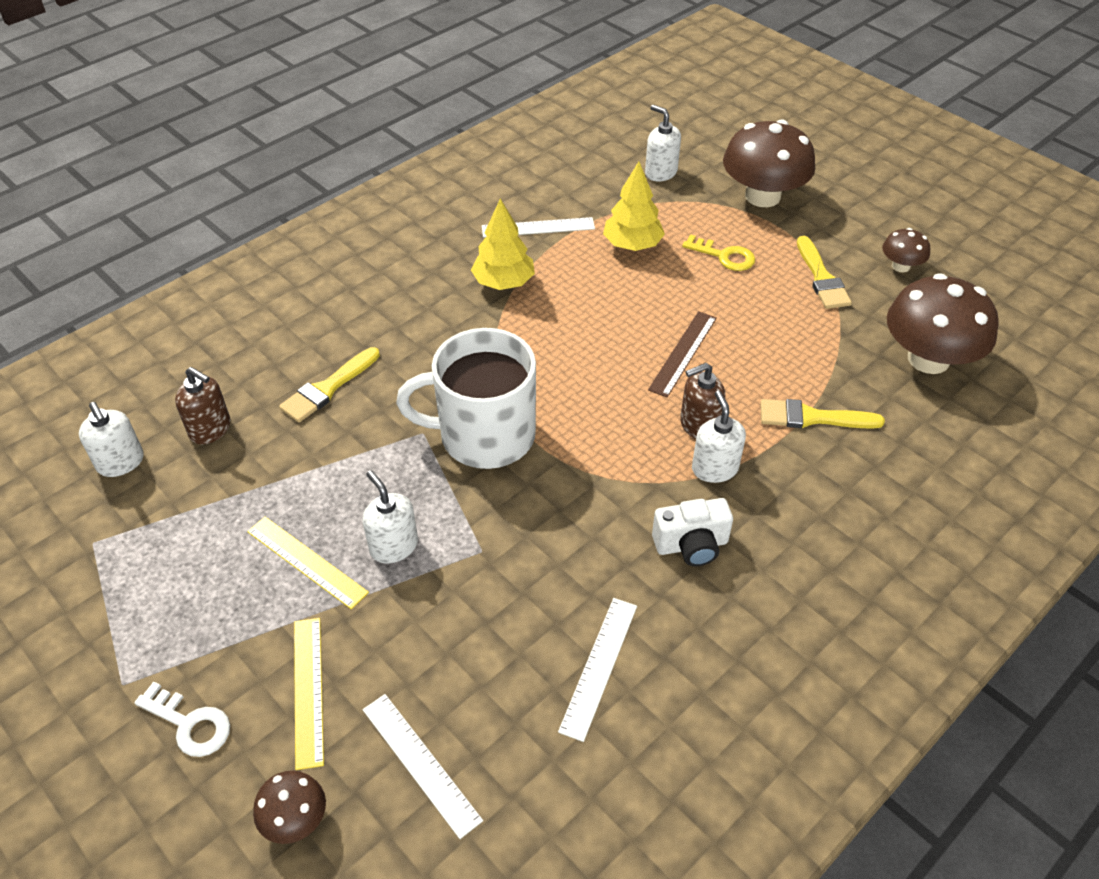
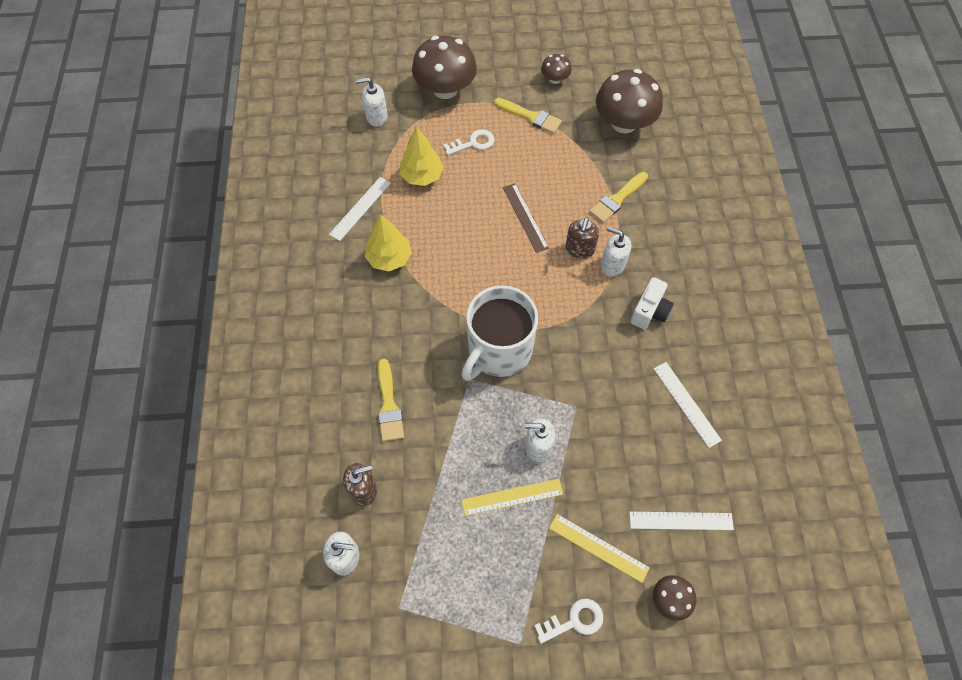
camera: 50 degrees left, 15 degrees up
(724, 256) = (473, 143): yellow key -> white key

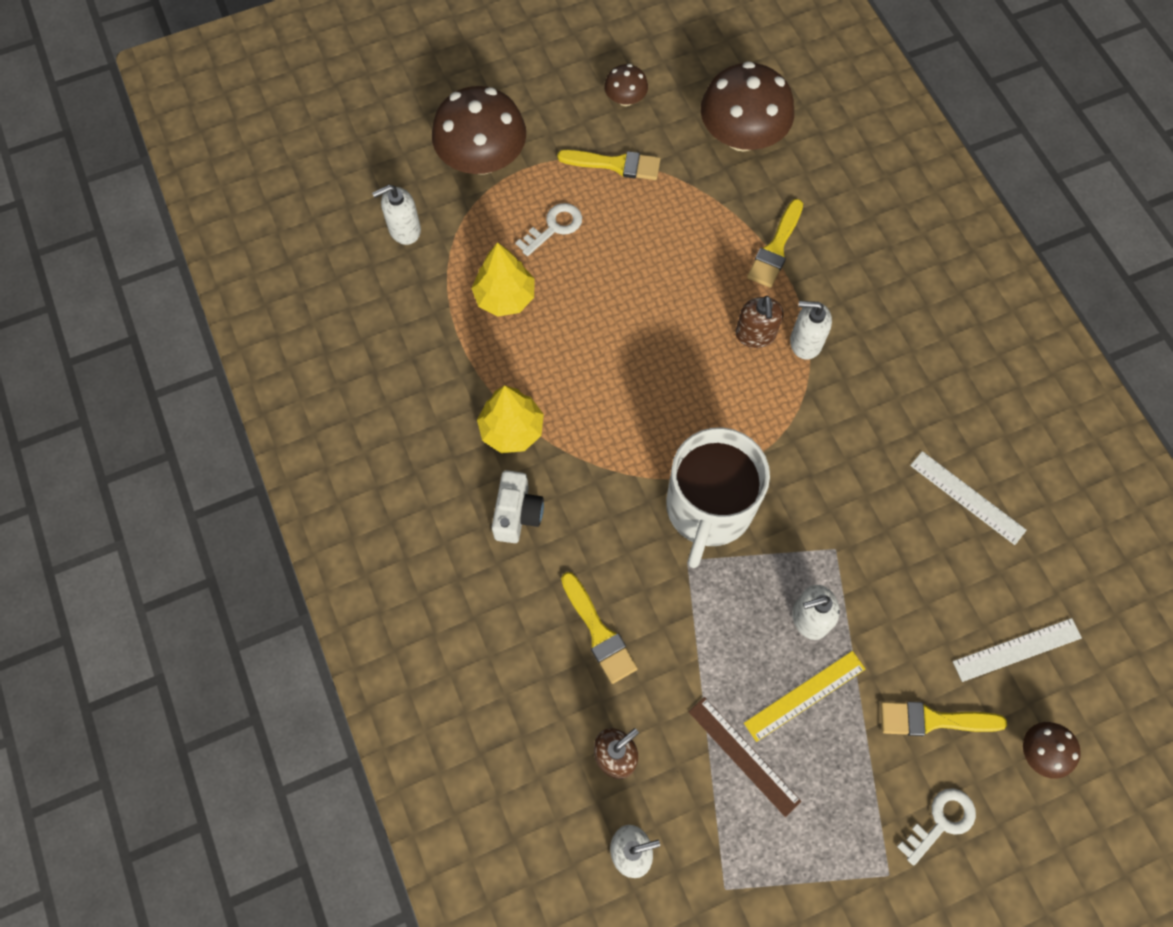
camera: 20 degrees left, 5 degrees up
(360, 208) = (440, 371): white ruler -> none
(525, 217) = (667, 312): brown ruler -> brown ruler (744, 755)
(598, 547) = (933, 720): yellow ruler -> yellow brush
(649, 311) = (876, 390): white camera -> white camera (517, 514)

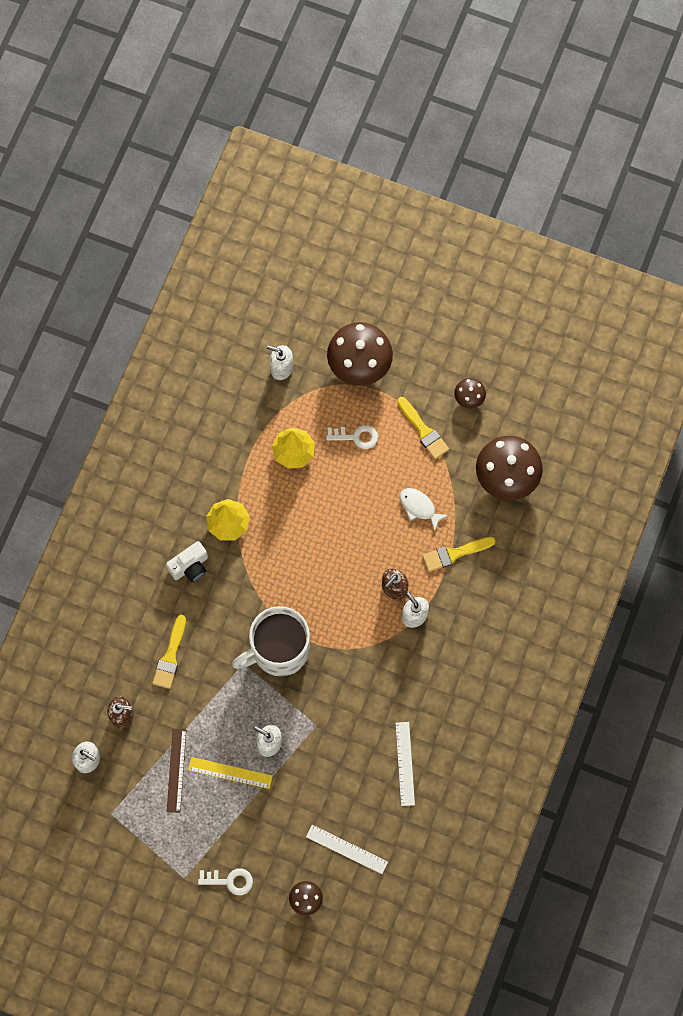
camera: 45 degrees right, 5 degrees up
(691, 236) = (419, 507): none -> white fish
(933, 720) = (274, 839): yellow brush -> none

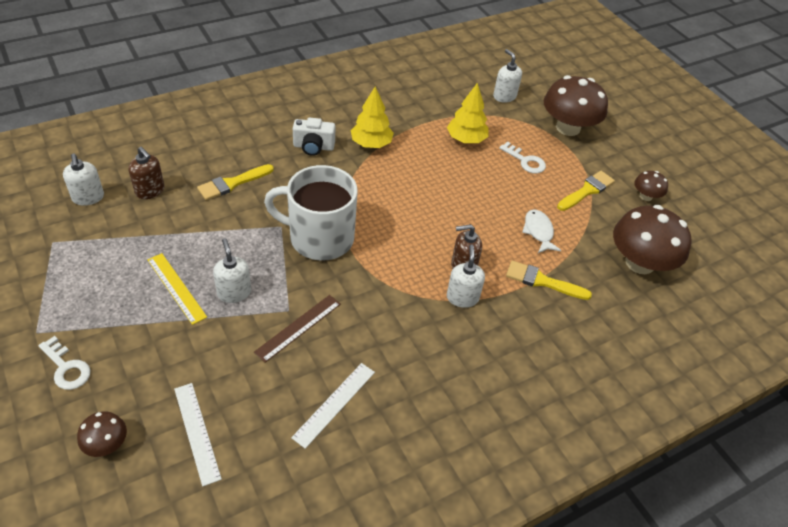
camera: 35 degrees right, 25 degrees down
(176, 770) = (139, 253): brown ruler -> brown ruler (298, 327)
(423, 430) = (587, 191): yellow brush -> yellow brush turned 135 degrees counterclockwise

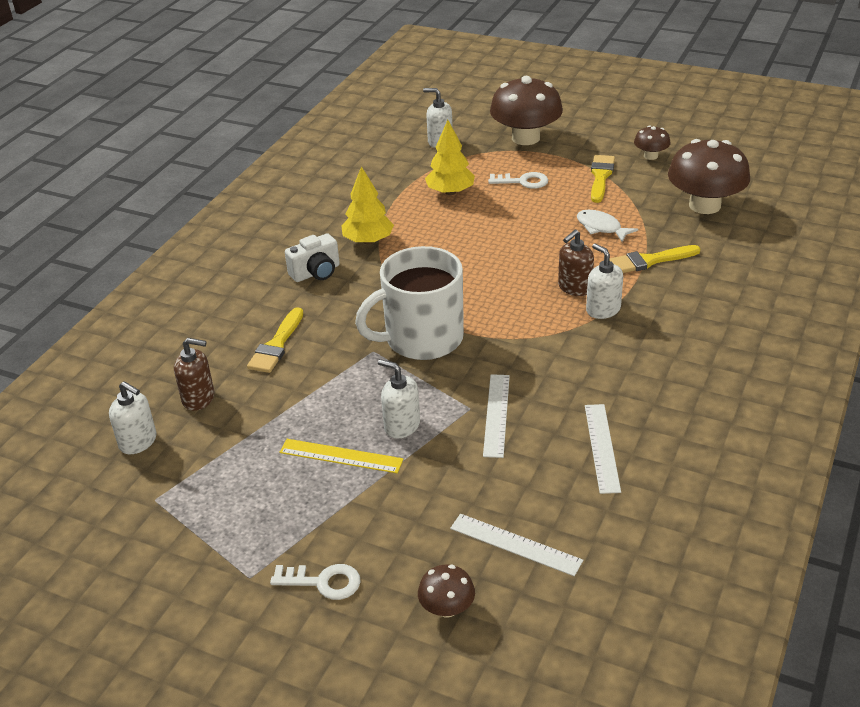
camera: 30 degrees left, 10 degrees down
(298, 327) = (497, 415): brown ruler -> white ruler

